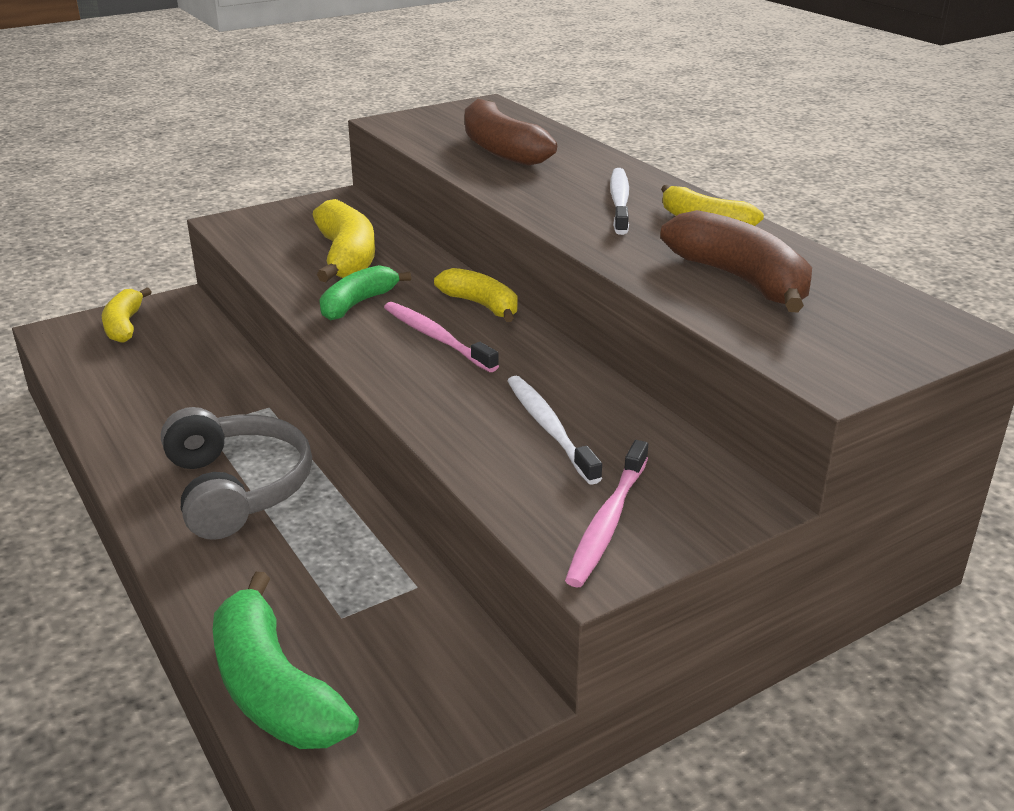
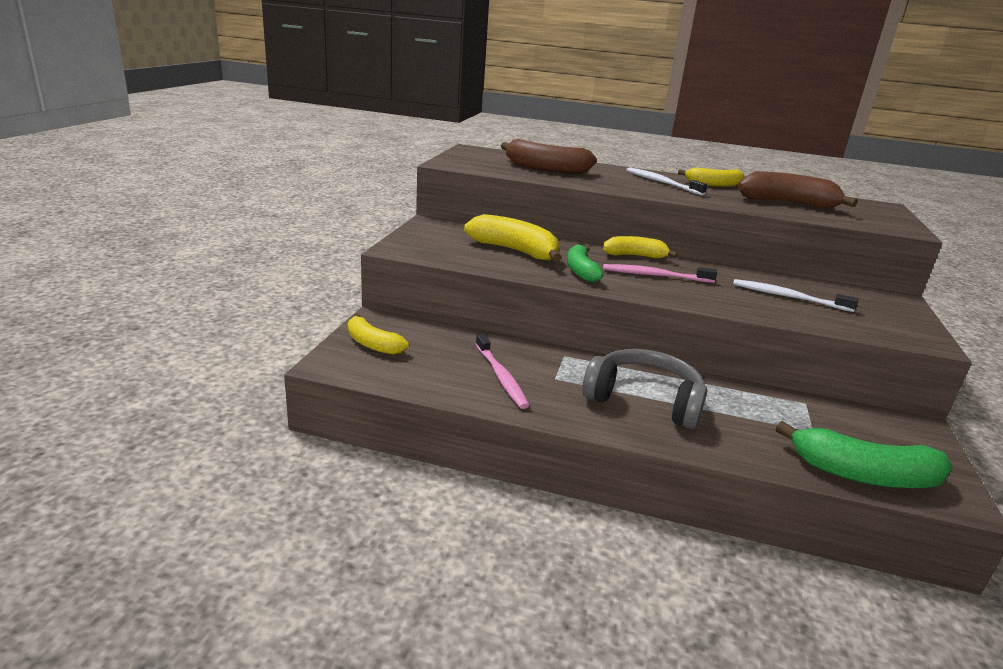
camera: 45 degrees left, 5 degrees down
(607, 522) = (890, 323): pink toothbrush -> pink toothbrush (501, 377)

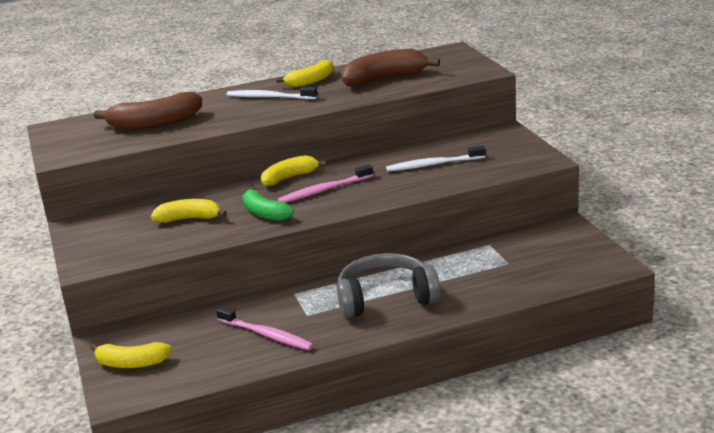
camera: 30 degrees left, 0 degrees up
(515, 251) = (189, 219): yellow banana -> yellow banana, size x0.65
(863, 475) = (557, 278): green banana -> none

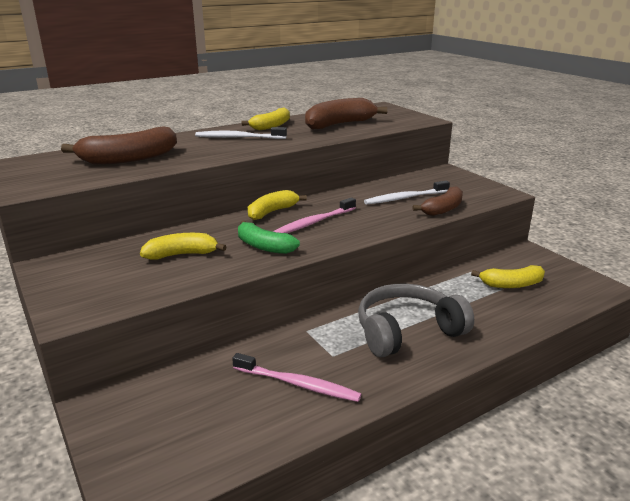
camera: 15 degrees left, 0 degrees up
(131, 363) = (141, 437): yellow banana -> yellow banana (511, 284)
(464, 178) = (443, 209): none -> brown banana

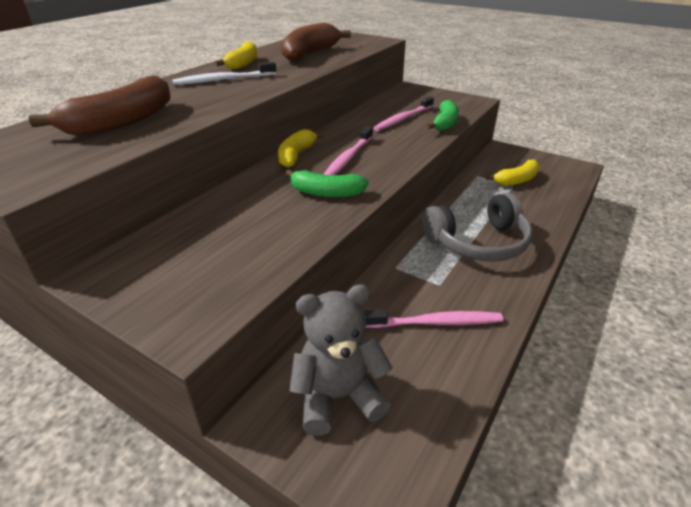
camera: 25 degrees left, 10 degrees up
(166, 411) = (338, 397): none -> grey teddy bear
(182, 254) = (249, 222): yellow banana -> none
(405, 198) = (403, 119): white toothbrush -> pink toothbrush
(407, 331) = (478, 243): grey headphones -> grey headphones turned 150 degrees counterclockwise
(443, 209) = (445, 123): brown banana -> green banana

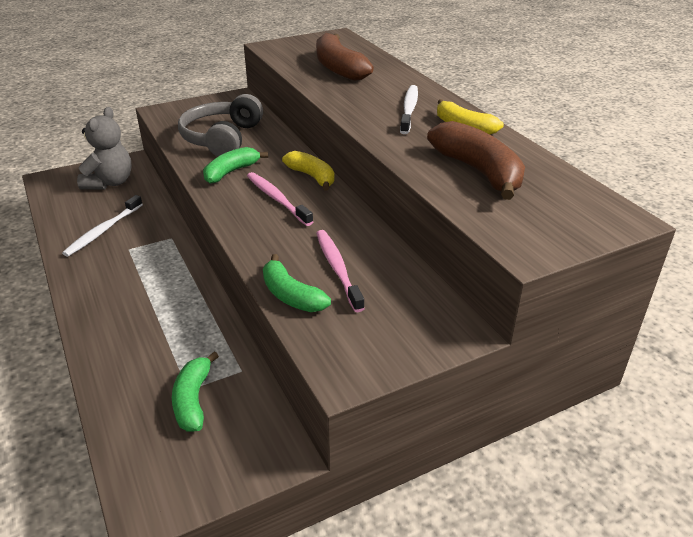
camera: 120 degrees right, 0 degrees up
(436, 322) = (103, 231): pink toothbrush -> white toothbrush
(478, 243) = (140, 294): grey headphones -> grey headphones (222, 138)
(516, 180) = (193, 400): yellow banana -> green banana

